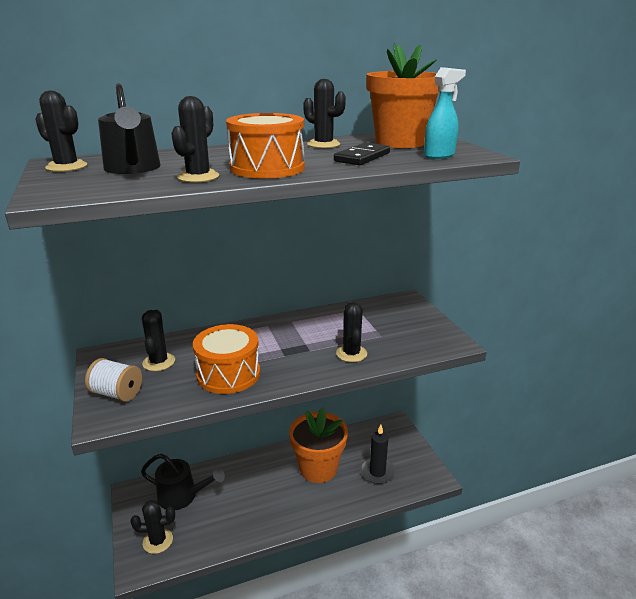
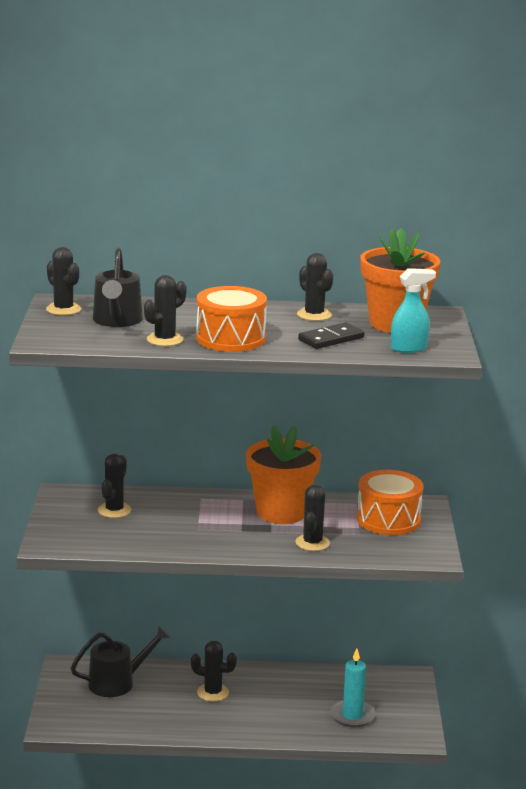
camera: 20 degrees right, 5 degrees down
(117, 393) = (66, 528): white spool -> none
(158, 541) = (78, 712): black cactus -> black cactus (213, 692)
(182, 496) = (118, 682): black watering can -> black watering can turned 60 degrees counterclockwise
(228, 374) = (176, 534): orange drum -> orange drum (388, 520)
(318, 468) = (284, 695): orange flower pot -> orange flower pot (281, 512)
(377, 472) = (352, 715): black candle -> turquoise candle

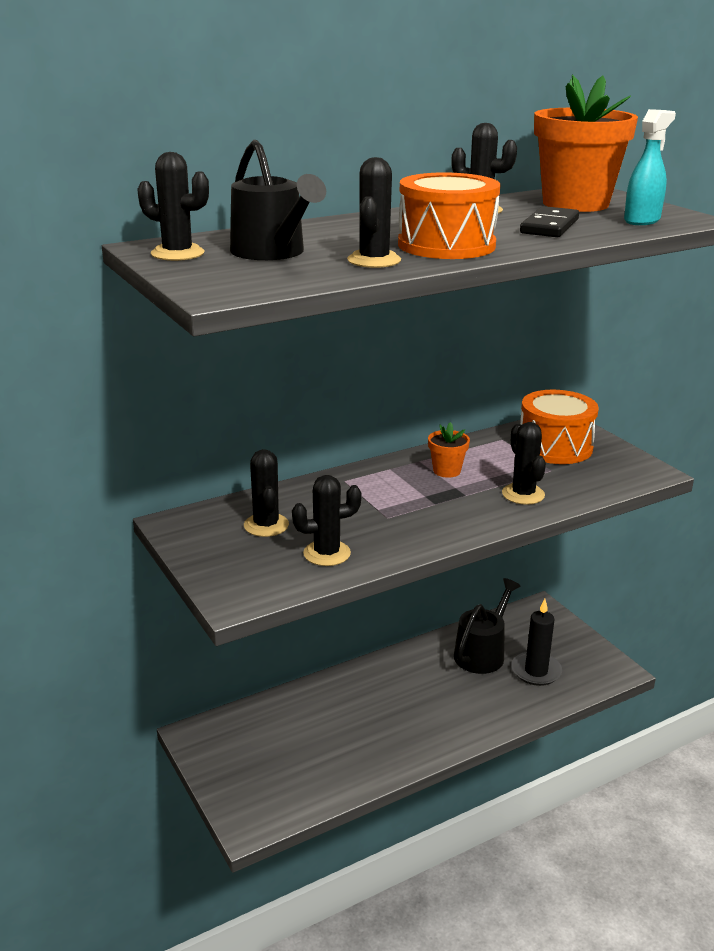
camera: 30 degrees left, 5 degrees up
(118, 682) = (272, 731): black watering can -> black watering can (483, 652)
(213, 692) = (382, 701): black cactus -> black cactus (327, 553)
(281, 512) = (446, 471): orange flower pot -> orange flower pot, size x0.45
(352, 715) = (536, 671): turquoise candle -> black candle

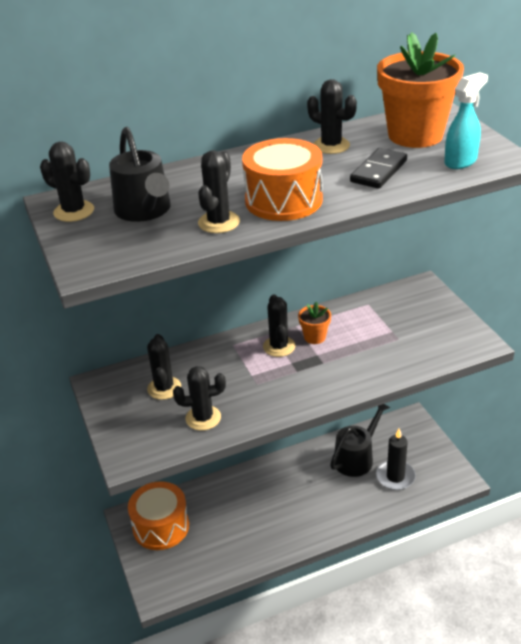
camera: 10 degrees right, 10 degrees up
(523, 494) = (369, 364): black cactus -> black cactus (279, 346)
(555, 447) = (409, 314): orange drum -> orange drum (161, 526)

